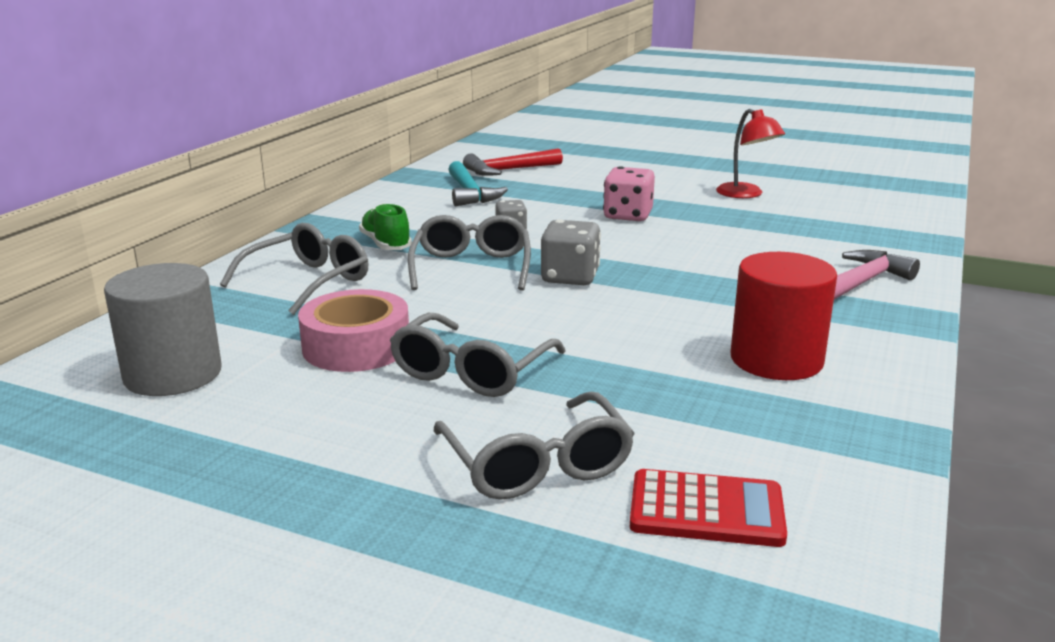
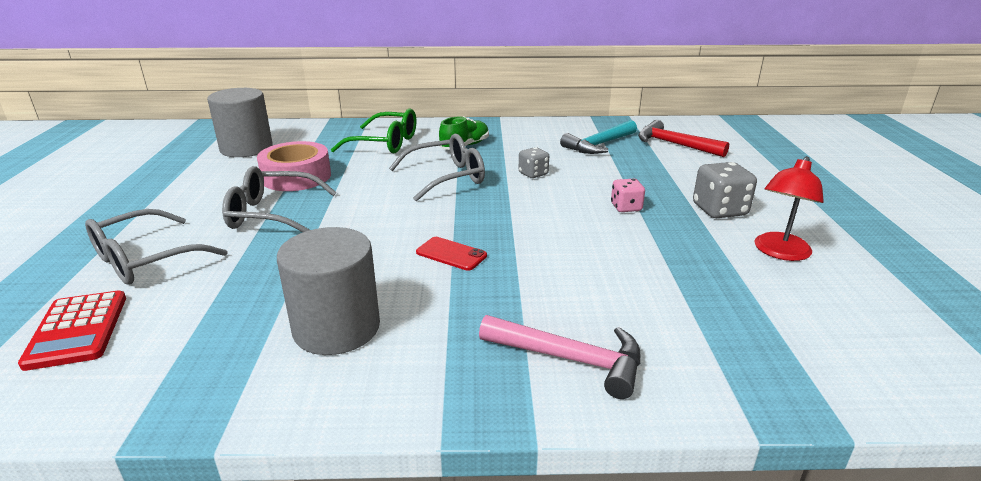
camera: 65 degrees right, 5 degrees up
(308, 281) = (385, 143): grey glasses -> green glasses
(570, 277) = (455, 212): grey dice -> grey dice (719, 210)
(628, 216) = (626, 207): pink dice -> pink dice, size x0.61
(664, 294) = (451, 254): none -> red phone
(776, 360) = (336, 328): red cylinder -> grey cylinder

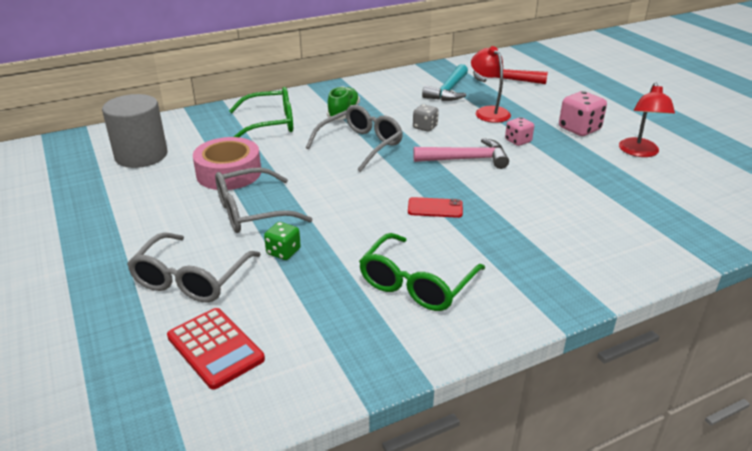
camera: 25 degrees left, 5 degrees up
(252, 257) = (283, 252): none -> green dice
(336, 328) = (416, 284): grey cylinder -> green glasses
(571, 359) = (585, 258): pink hammer -> pink hammer (466, 159)
(622, 172) = (488, 112): none -> red lamp
(719, 210) = (579, 129): grey dice -> pink dice

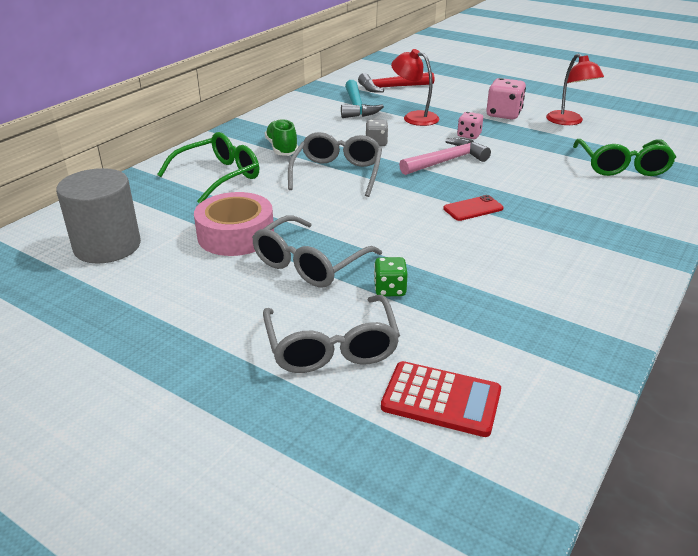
camera: 30 degrees left, 0 degrees up
(416, 284) = (539, 275): green glasses -> green glasses (622, 166)

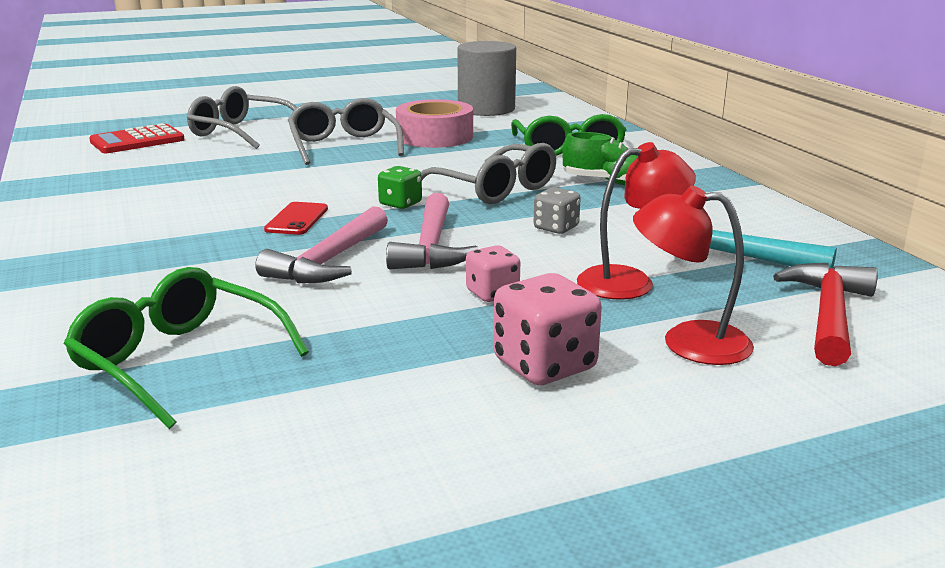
camera: 125 degrees right, 10 degrees down
(390, 289) = (257, 157): green dice -> green dice (400, 204)
(502, 177) = (329, 261): none -> pink hammer
(569, 121) = (409, 420): red lamp -> red lamp (688, 342)

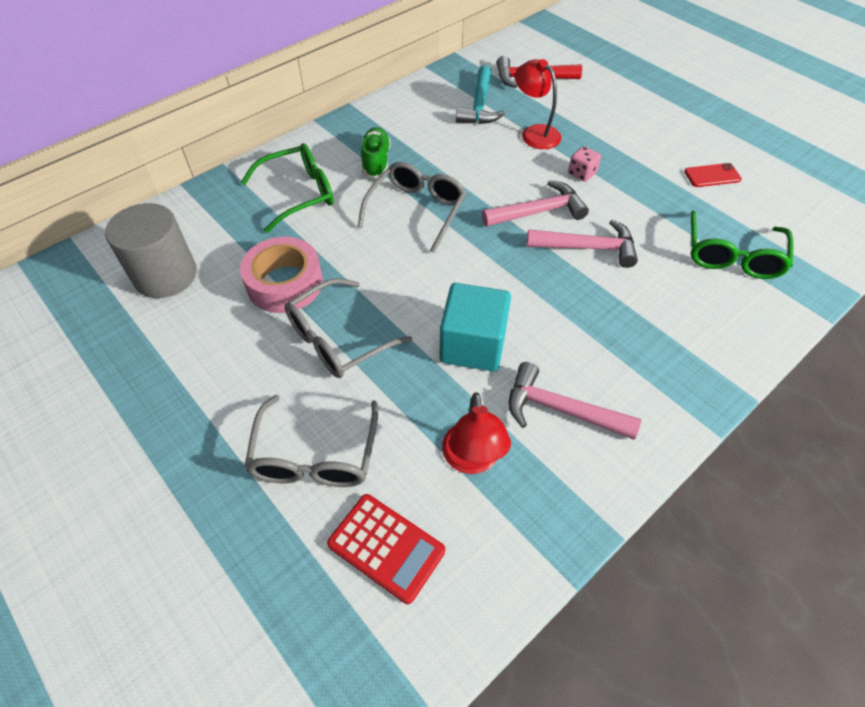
camera: 110 degrees left, 30 degrees up
(141, 203) = (560, 409): none -> pink hammer
(266, 185) = (473, 345): none -> turquoise cube
(297, 219) = (533, 292): red phone -> red phone (712, 175)
(400, 204) = (472, 249): green dice -> none
(544, 365) = (637, 144): pink dice -> none
(556, 228) = (476, 169): grey dice -> none
(688, 342) = (586, 111): red lamp -> red lamp (472, 460)

